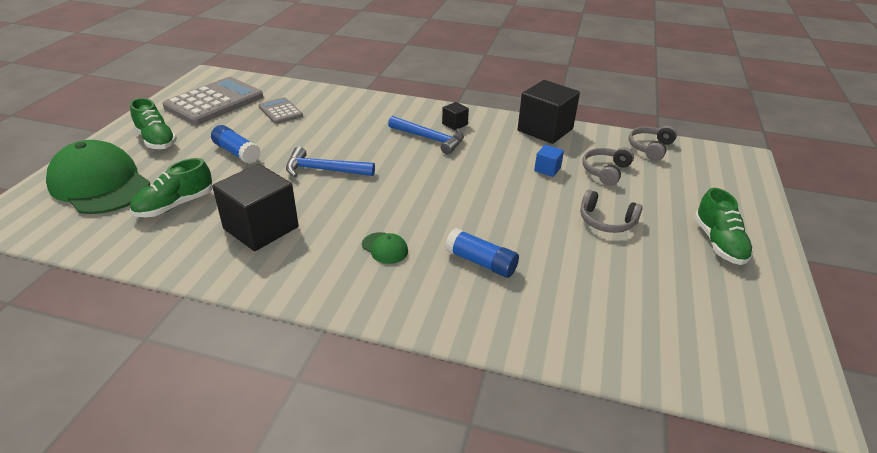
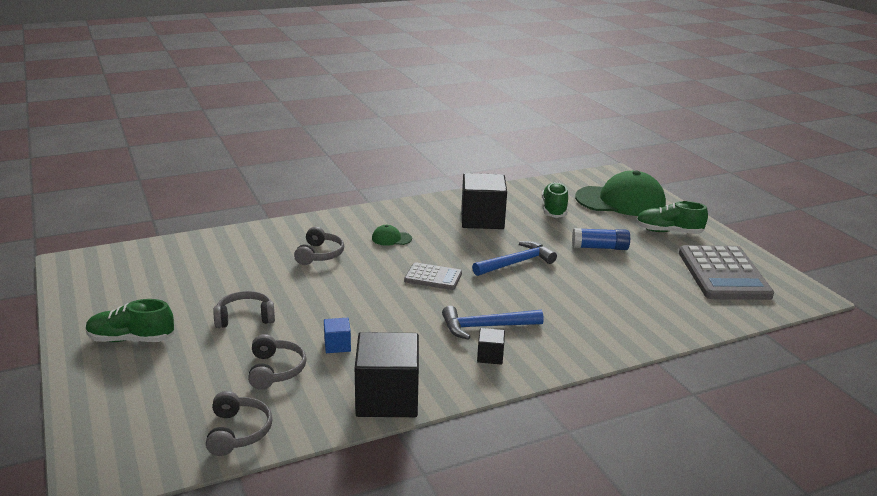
camera: 140 degrees right, 10 degrees down
(280, 111) = (657, 291): grey calculator -> grey calculator (433, 277)
(481, 262) = (319, 254): blue glue stick -> grey headphones
(718, 243) = (131, 339): green shoe -> green shoe turned 45 degrees counterclockwise

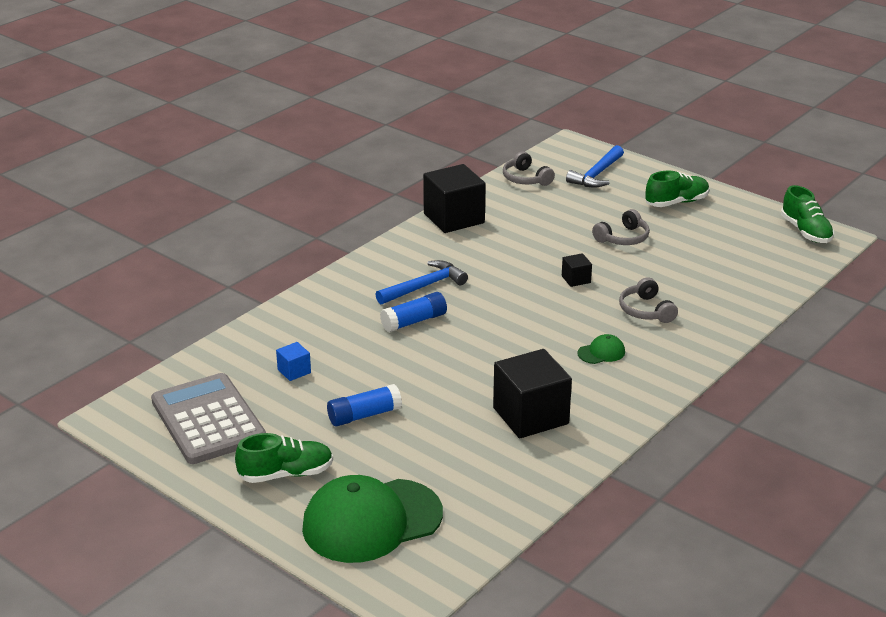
camera: 155 degrees right, 5 degrees up
(275, 370) = (549, 213): grey headphones -> none
(337, 345) = (527, 239): blue cube -> blue cube (294, 371)
(433, 277) = (512, 319): grey calculator -> none
(490, 356) = (403, 264): black cube -> black cube (576, 279)
(516, 263) = (444, 363): blue hammer -> blue hammer (597, 175)
(519, 299) = (414, 321): none -> blue glue stick
(554, 209) = (454, 467): green shoe -> green shoe (806, 231)

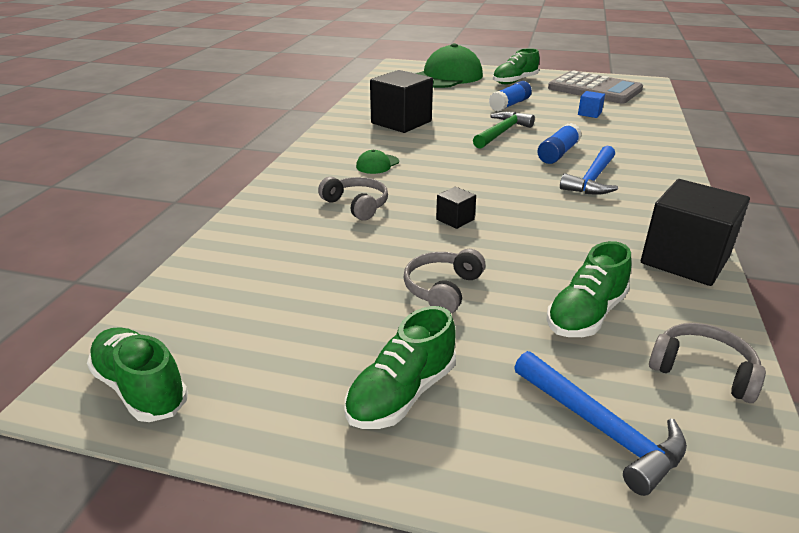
camera: 155 degrees right, 0 degrees up
(433, 366) = (502, 132): none -> green hammer
(553, 208) = (586, 315): none -> green shoe
(597, 175) = (601, 429): blue hammer -> blue hammer turned 135 degrees clockwise

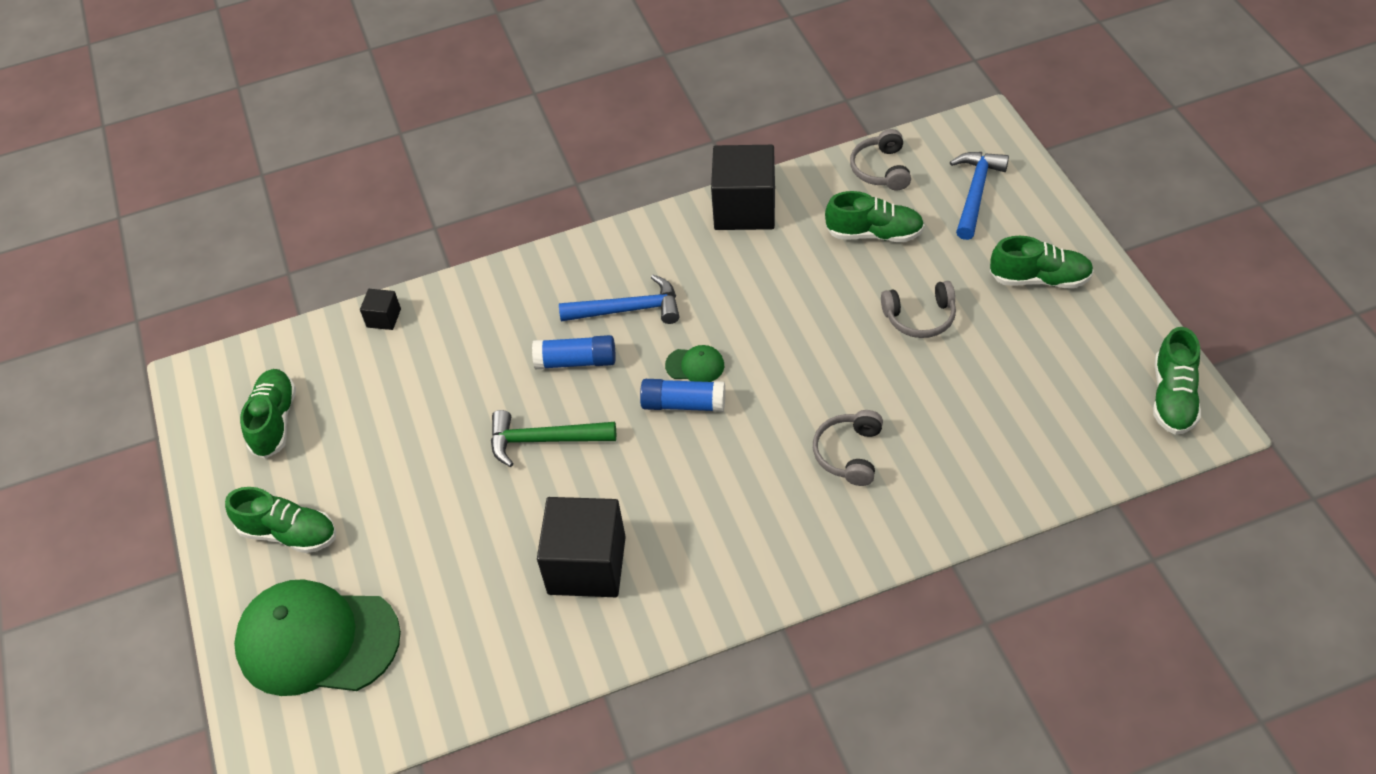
camera: 120 degrees left, 20 degrees up
(377, 164) = (742, 500): green cap -> green cap (695, 365)
(455, 219) = (807, 366): black cube -> black cube (384, 318)
(509, 105) = (421, 483): blue glue stick -> blue glue stick (683, 404)
(589, 113) = (402, 386): blue cube -> none
(594, 89) = (274, 421): grey calculator -> green shoe

